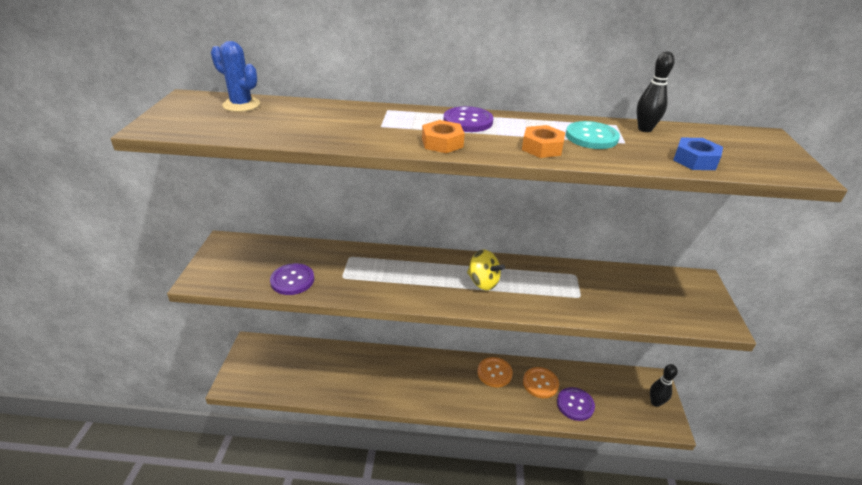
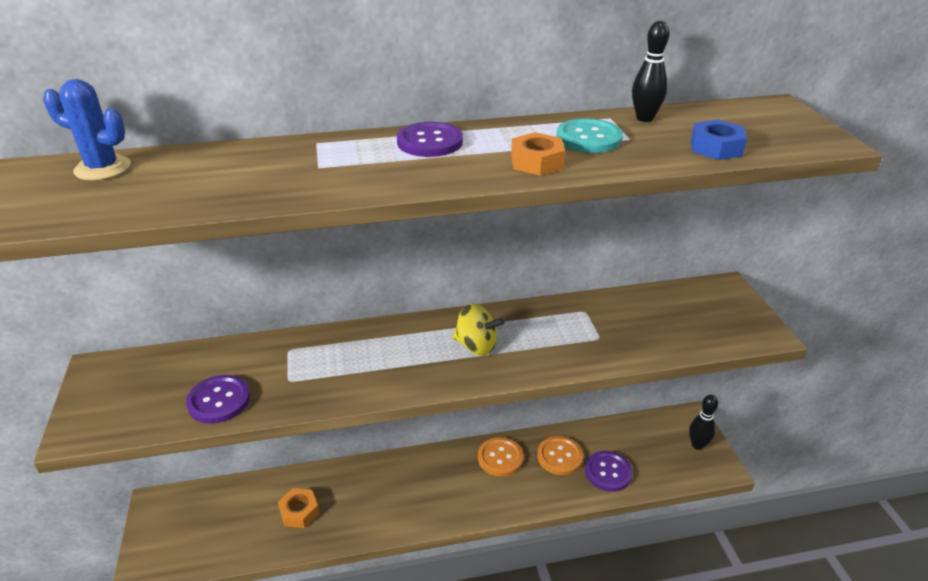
camera: 15 degrees left, 0 degrees up
(442, 143) = (410, 176): orange nut -> orange nut (299, 512)

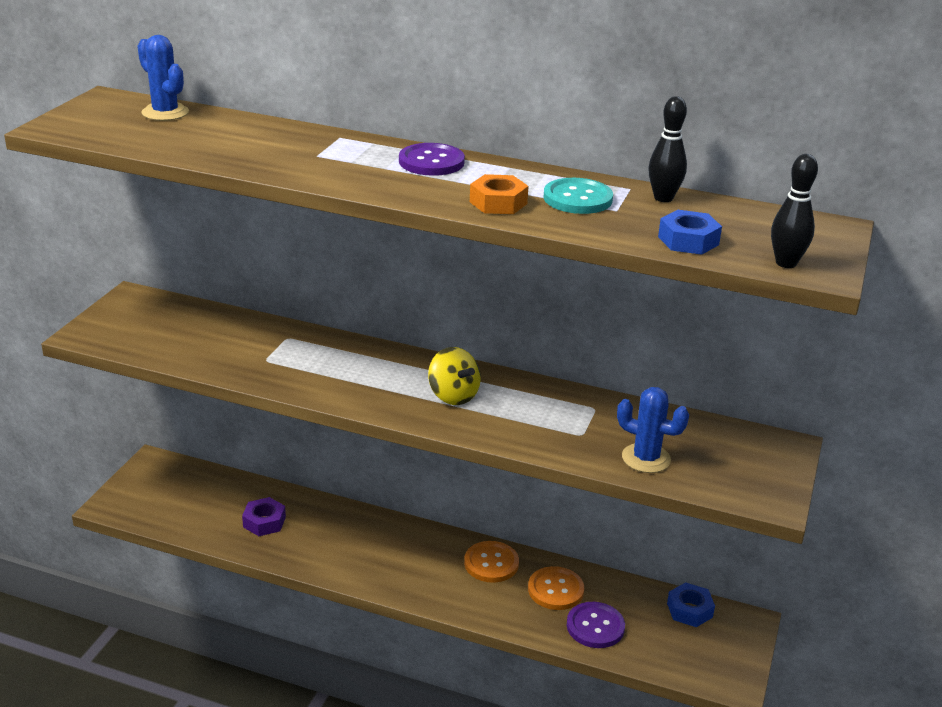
camera: 30 degrees right, 5 degrees down
(219, 400) = (199, 353): purple button -> none
(299, 512) = (264, 522): orange nut -> purple nut
(651, 427) = (689, 610): none -> blue nut
(660, 338) = (646, 458): none -> blue cactus
(697, 445) = (728, 650): black bowling pin -> black bowling pin (786, 263)

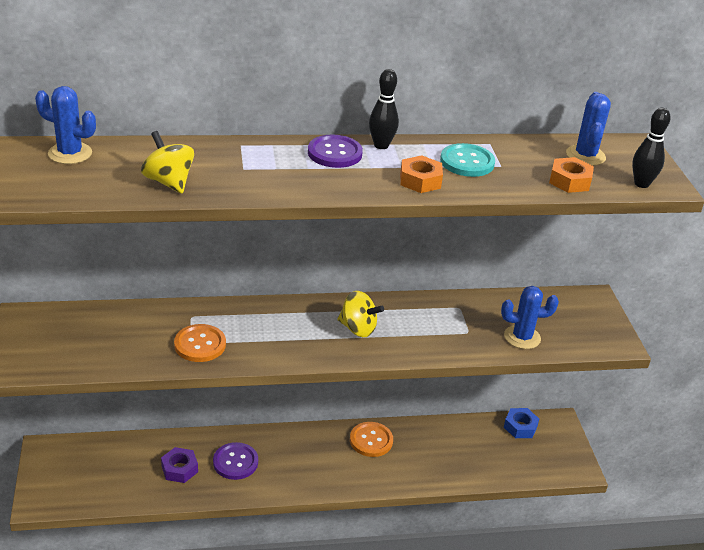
camera: 30 degrees left, 5 degrees up
(227, 151) = (169, 182): none -> yellow spinning top
(555, 590) = (428, 444): orange button -> orange button (200, 344)
(595, 626) = (471, 462): purple button -> purple button (235, 462)
(663, 198) = (519, 147): black bowling pin -> black bowling pin (381, 145)
(688, 241) = (569, 181): blue nut -> orange nut
(743, 223) = (585, 156): none -> blue cactus

